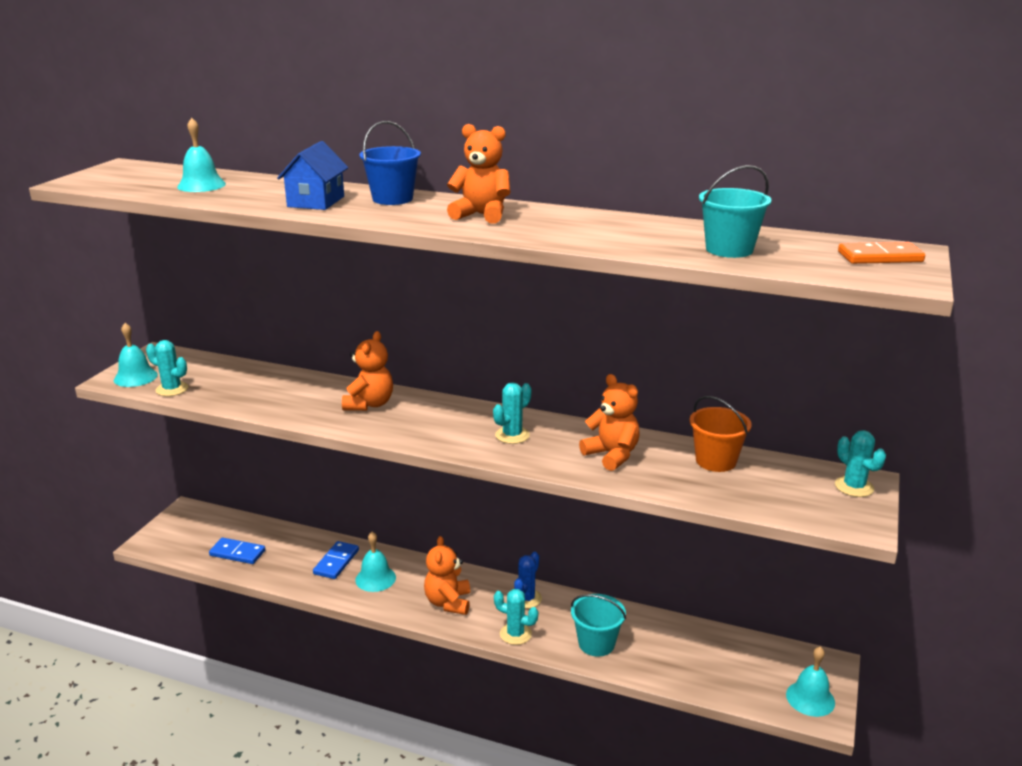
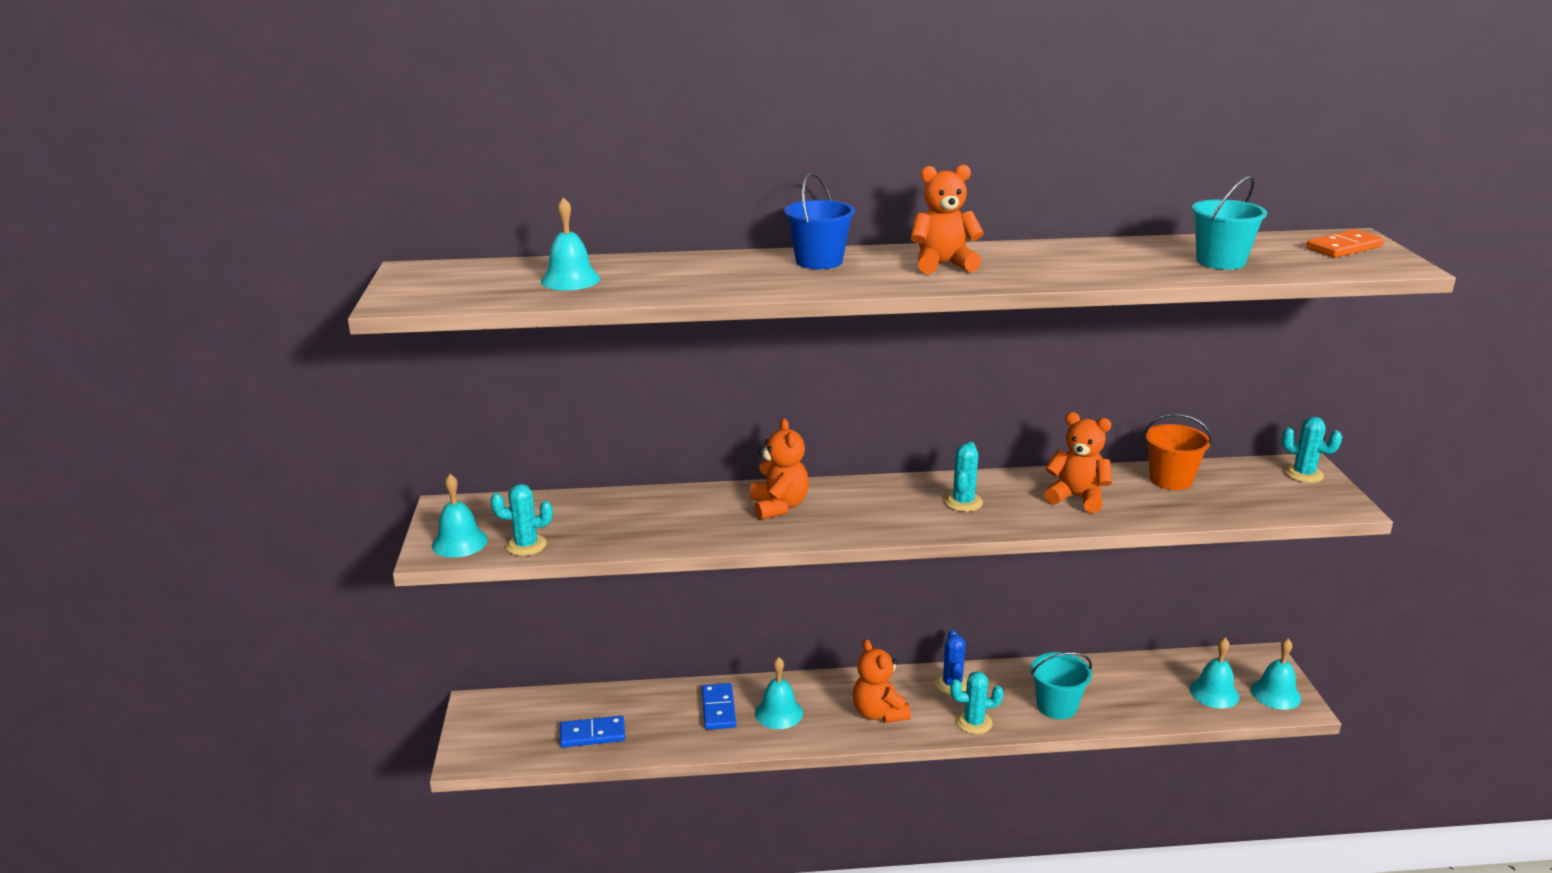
camera: 25 degrees left, 0 degrees up
(316, 202) = (743, 278): blue house -> none
(750, 678) = (1214, 693): none -> turquoise bell

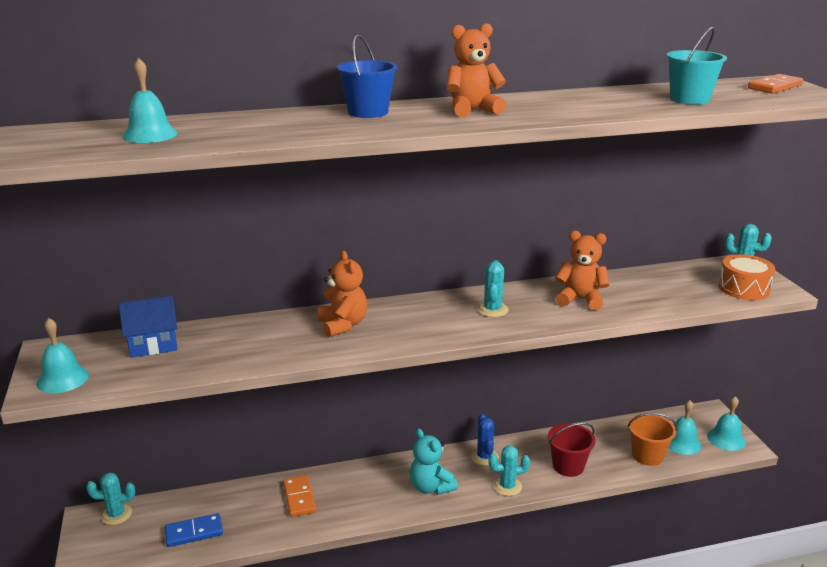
camera: 10 degrees left, 0 degrees up
(526, 545) = (125, 376): turquoise cactus -> turquoise cactus (116, 514)
(560, 511) = (153, 344): none -> blue house
(718, 709) = (299, 498): blue domino -> orange domino
(779, 713) = (350, 496): turquoise bell -> none
(879, 713) = (431, 487): orange teddy bear -> turquoise teddy bear
(1056, 706) = (568, 466): turquoise bucket -> red bucket
(1171, 480) = (647, 280): orange bucket -> orange bucket (647, 455)
(1296, 500) = (744, 288): none -> orange drum

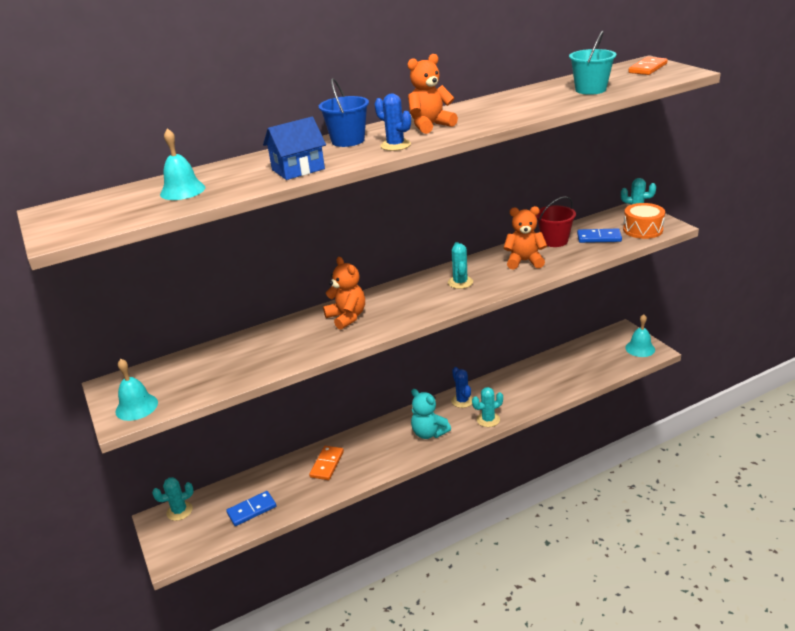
camera: 10 degrees left, 5 degrees up
(153, 344) = (197, 363): blue house -> blue house (298, 169)
(299, 498) = (327, 464): orange domino -> orange domino turned 45 degrees clockwise
(417, 124) = (395, 145): none -> blue cactus
(568, 466) = (529, 394): red bucket -> red bucket (554, 241)
(647, 455) = (586, 373): orange bucket -> none
(682, 443) = (608, 358): turquoise bell -> none
(684, 288) = (599, 238): none -> blue domino

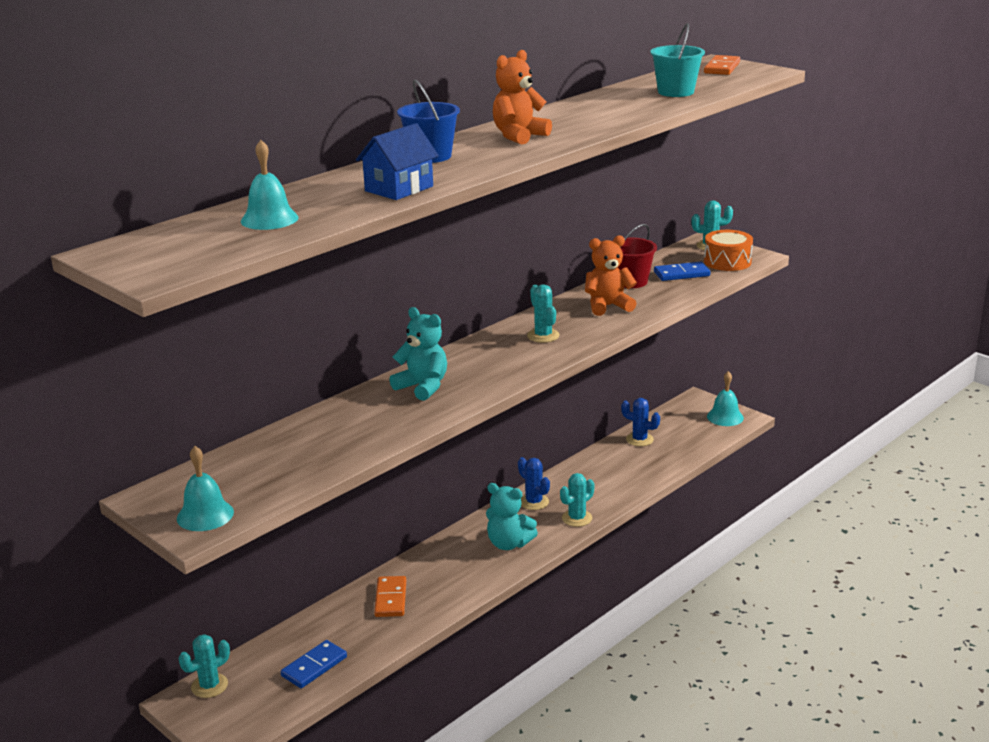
camera: 20 degrees left, 5 degrees down
(347, 317) = (423, 387): orange teddy bear -> turquoise teddy bear
(395, 145) = (496, 158): blue cactus -> blue cactus (639, 439)

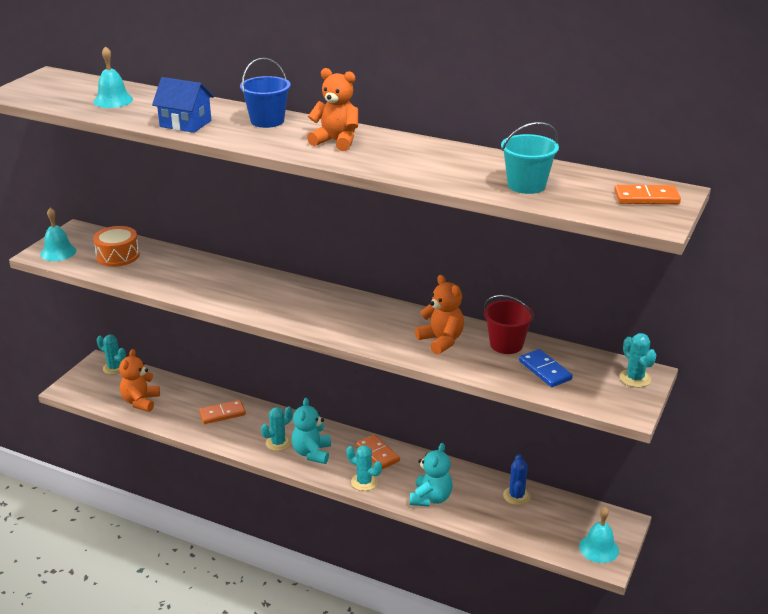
camera: 70 degrees right, 5 degrees up
(314, 667) = (140, 402): blue domino -> orange teddy bear
(423, 387) = (249, 286): turquoise teddy bear -> turquoise teddy bear (431, 498)
(534, 502) = (378, 453): blue cactus -> orange domino
(543, 336) = (362, 319): turquoise cactus -> turquoise cactus (278, 443)
(727, 261) = (598, 394): orange drum -> orange drum (118, 256)

